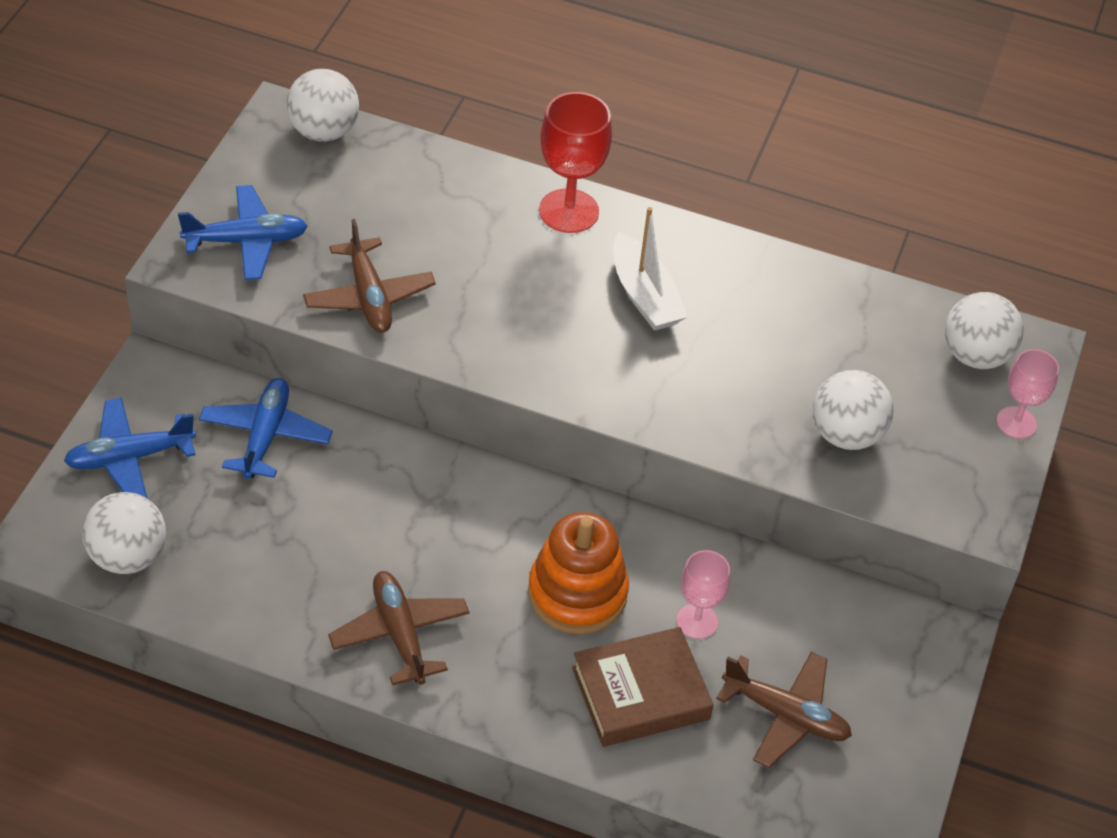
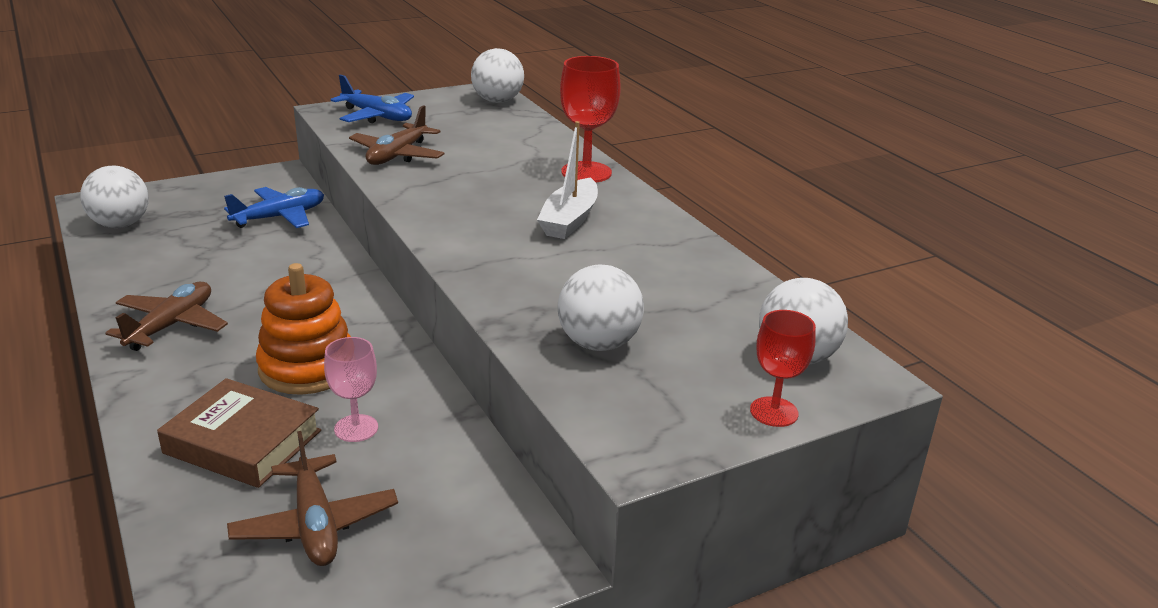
camera: 45 degrees right, 20 degrees down
(130, 458) = (201, 194): blue plane -> none
(1016, 422) = (774, 412): pink goblet -> red goblet

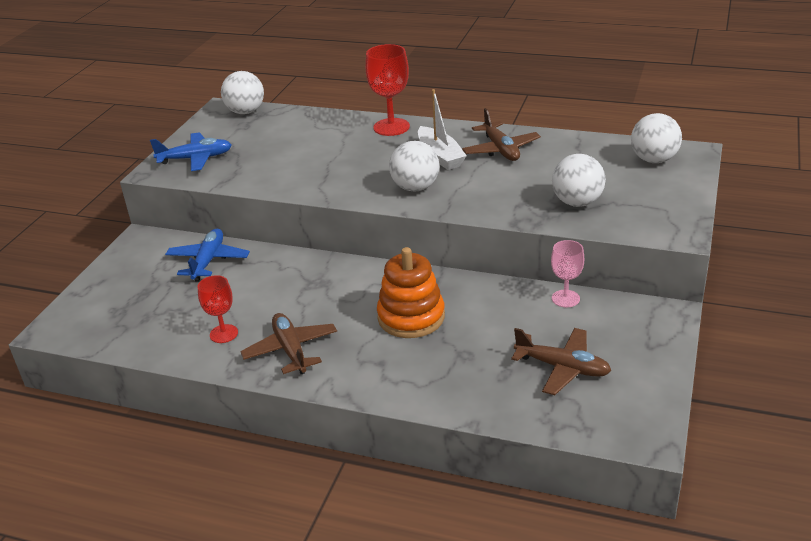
camera: 40 degrees left, 5 degrees up
(120, 225) = (112, 328): white ball -> white ball (415, 187)
(242, 442) = (458, 366): brown book -> none
(356, 428) = (493, 323): pink goblet -> pink goblet (565, 298)
(397, 155) = (268, 174): brown plane -> brown plane (500, 149)
(774, 412) = (688, 186): red goblet -> red goblet (223, 334)

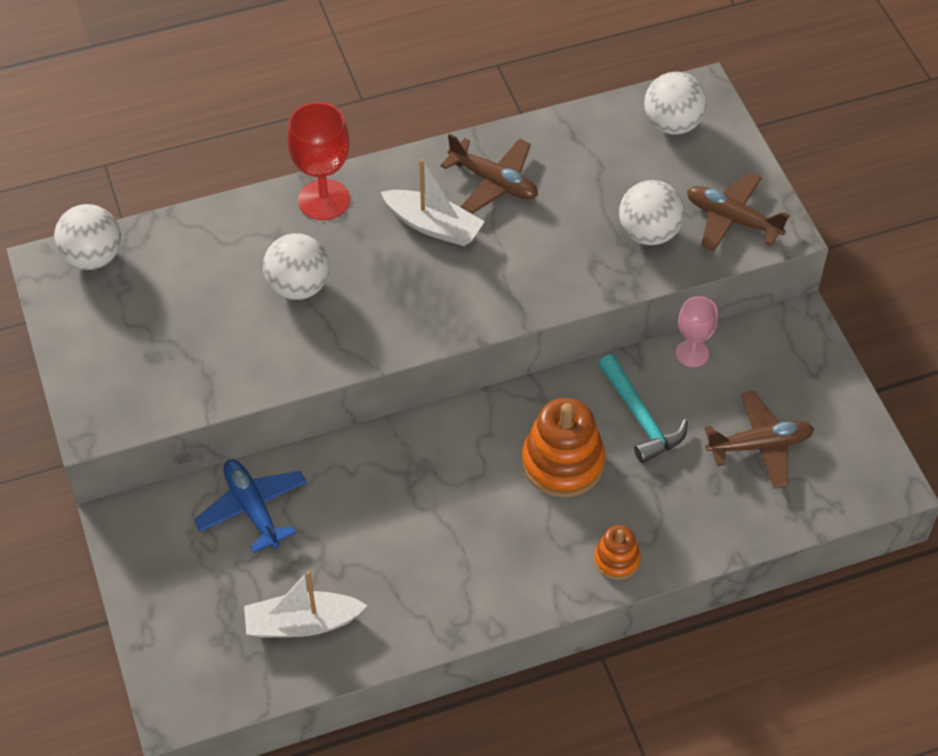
camera: 40 degrees left, 20 degrees up
(164, 323) = (302, 623): none -> white boat
(195, 159) = (124, 377): blue plane -> none
(223, 334) = (386, 597): red goblet -> none
(291, 350) = (481, 576): brown plane -> brown plane (732, 219)
(386, 383) = (616, 559): none -> orange stacking toy
(415, 187) = (455, 294): white ball -> white ball (298, 286)
(491, 316) = (640, 417): none -> turquoise hammer

